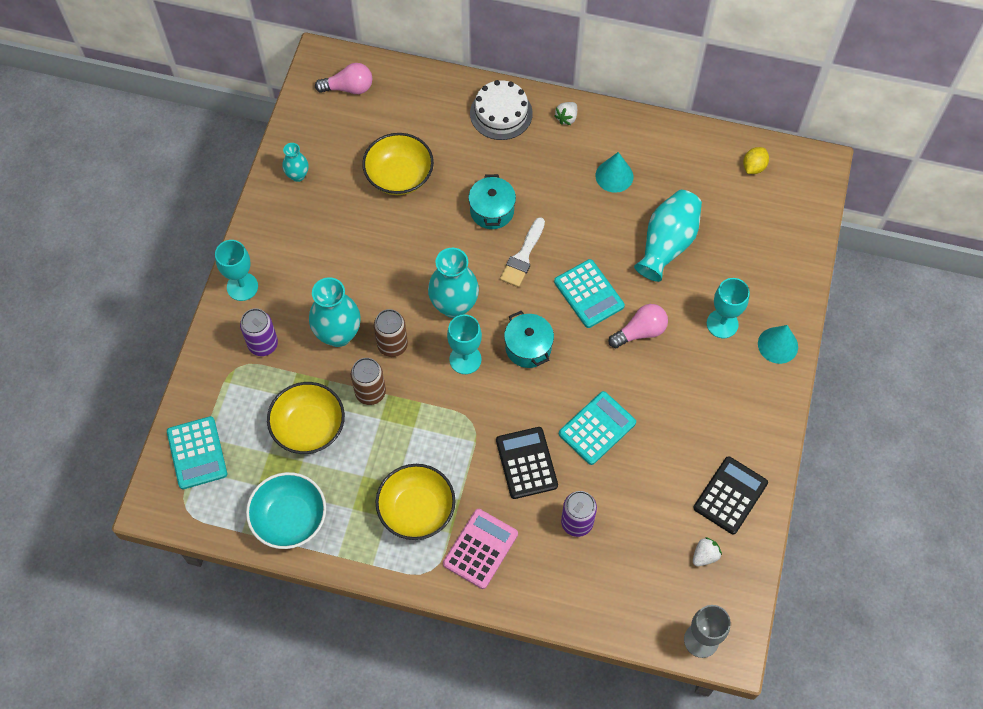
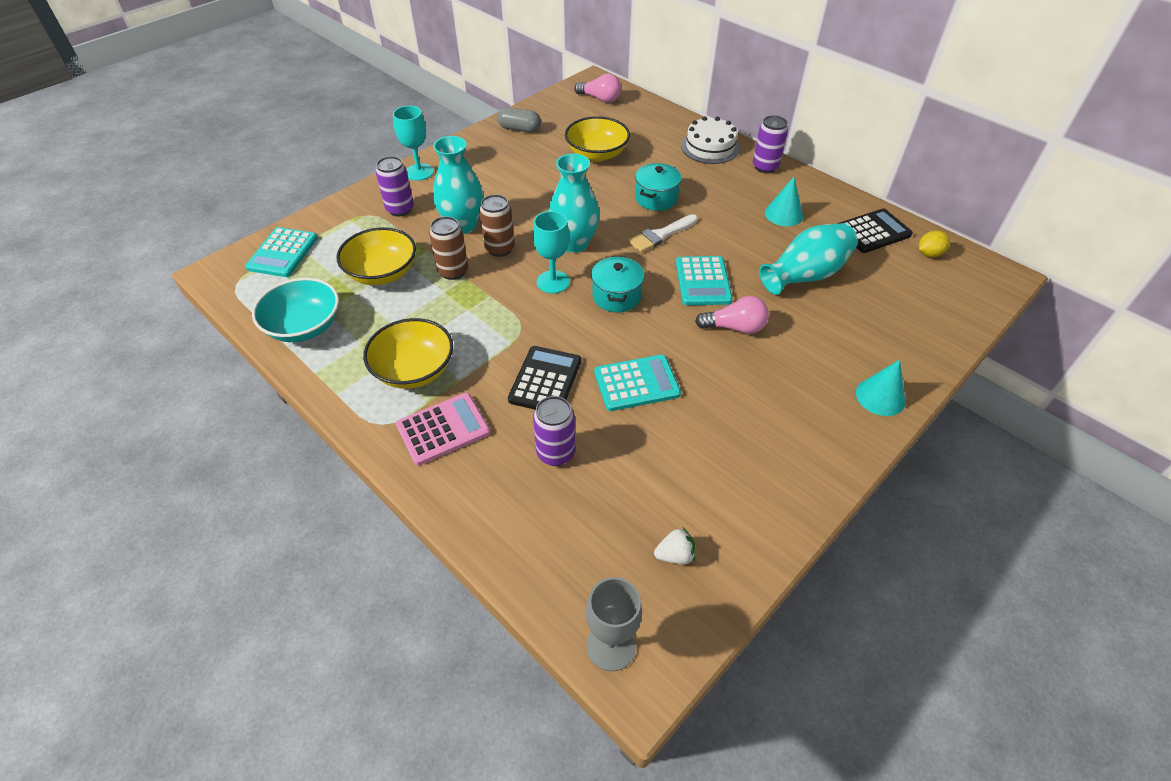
camera: 30 degrees right, 15 degrees down
(297, 175) = (519, 129): turquoise vase -> grey capsule
(566, 118) = (765, 167): white strawberry -> purple can
(722, 324) = (826, 355): turquoise goblet -> none
(730, 495) = (743, 509): black calculator -> black calculator (873, 232)

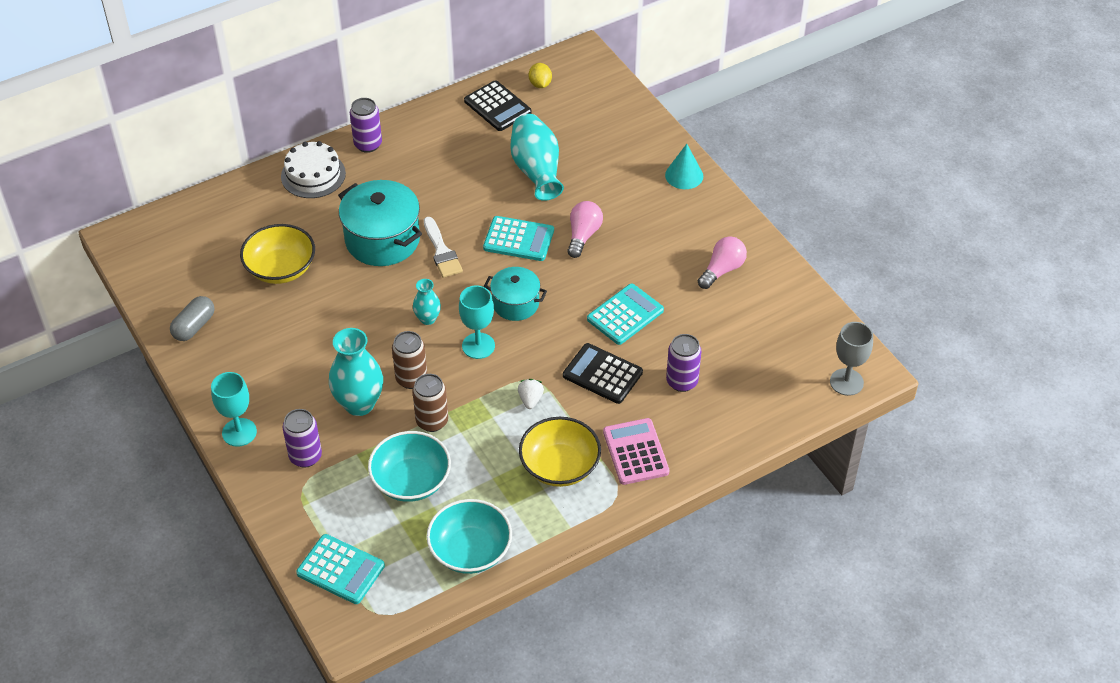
camera: 75 degrees left, 0 degrees up
(382, 273) = (411, 481): yellow bowl -> turquoise bowl
(574, 244) = (427, 319): turquoise vase -> turquoise vase, size x0.54
(600, 99) = (166, 241): pink light bulb -> pink light bulb (722, 270)
(636, 383) = (625, 315): turquoise calculator -> turquoise calculator turned 45 degrees clockwise
(656, 198) = (382, 240): turquoise pot -> turquoise pot, size x1.65
(675, 555) = (788, 332): white strawberry -> white strawberry (530, 399)
(783, 214) = (448, 156): turquoise cone -> none
(873, 232) = (497, 107): black calculator -> black calculator turned 150 degrees clockwise

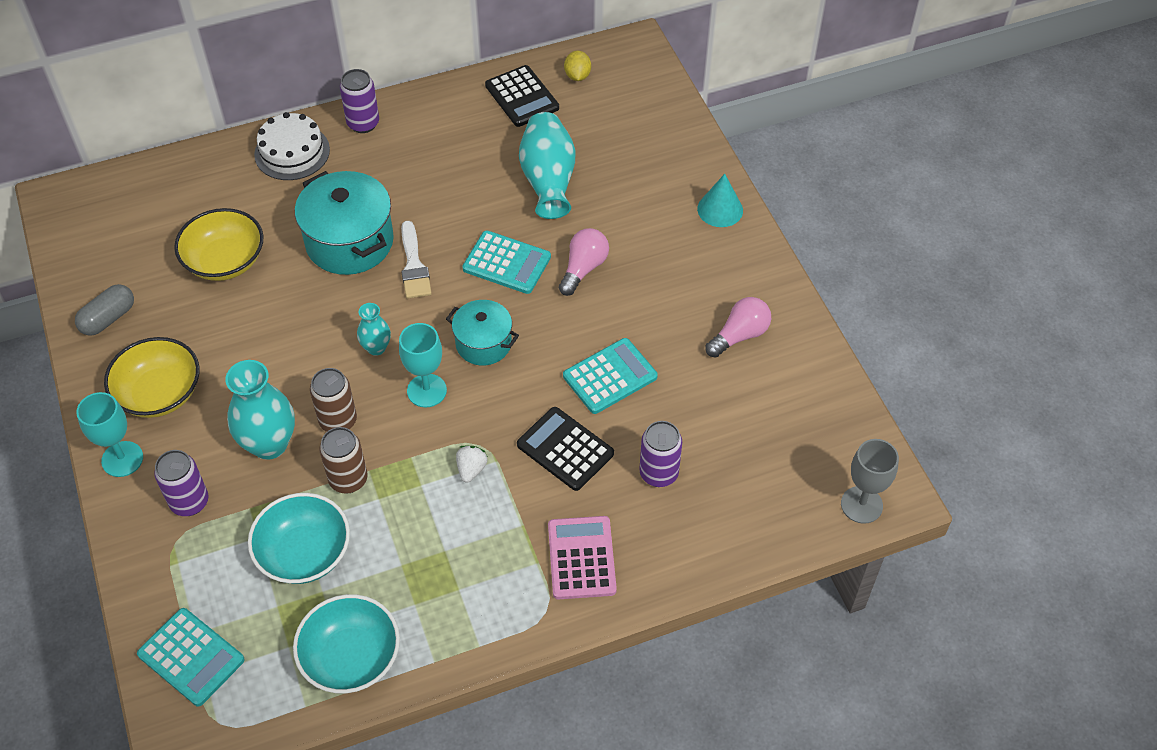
camera: 10 degrees right, 5 degrees up
(559, 466) = (485, 562): yellow bowl -> yellow bowl (159, 393)

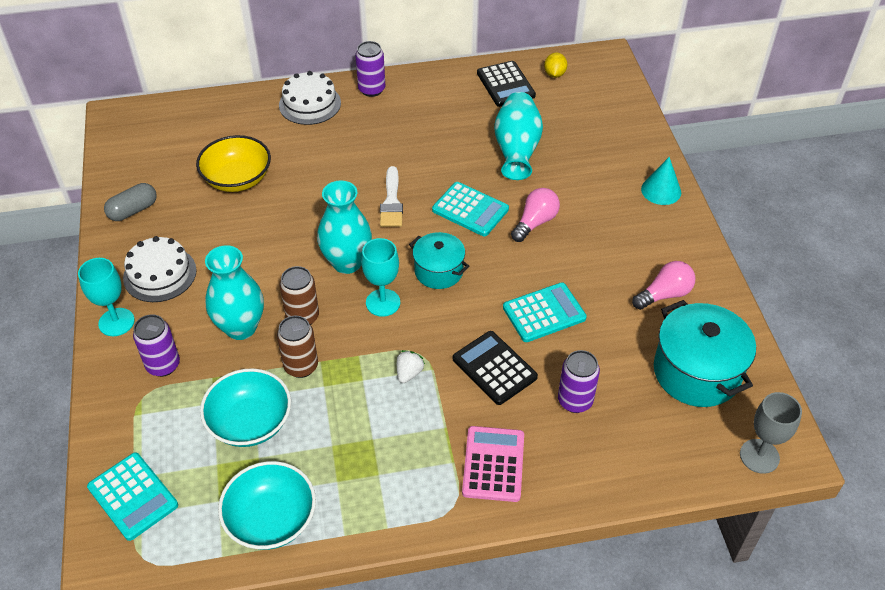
camera: 10 degrees right, 5 degrees down
(159, 393) = (160, 274): yellow bowl -> white cake
(349, 242) = (342, 177): turquoise pot -> turquoise pot (696, 372)
(376, 348) = (347, 262): turquoise vase -> turquoise vase, size x1.85

